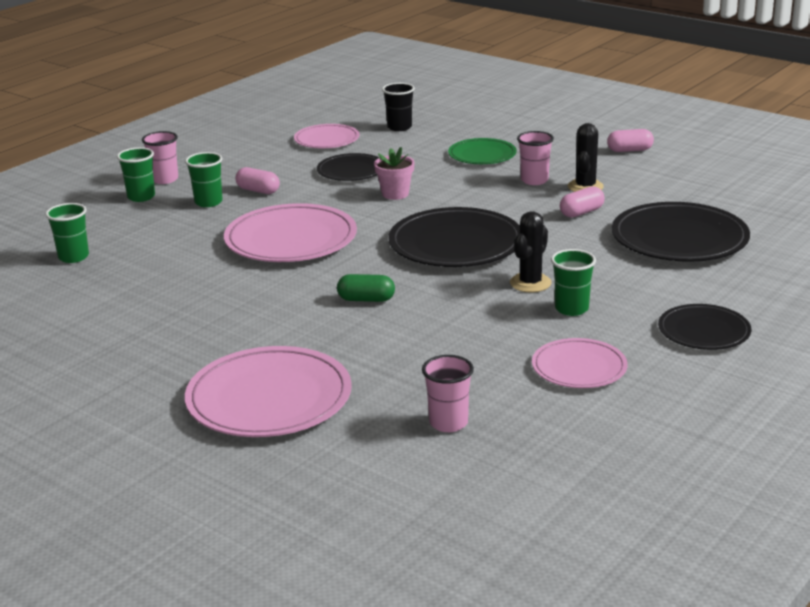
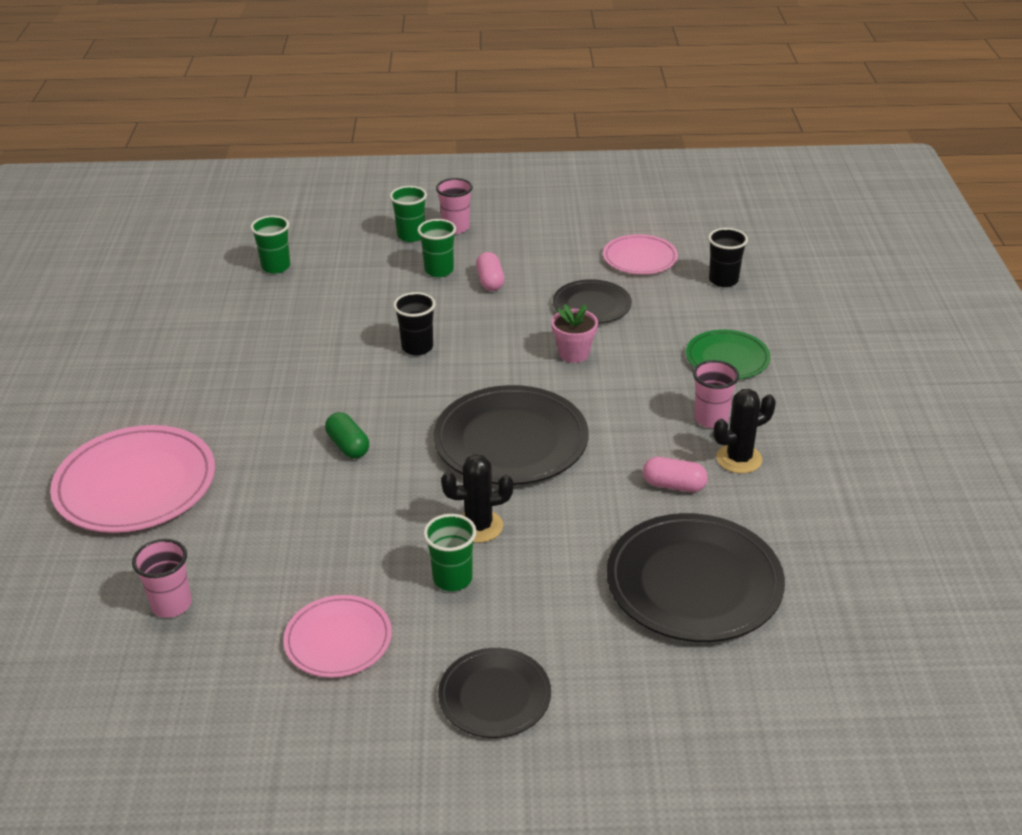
camera: 50 degrees right, 10 degrees up
(291, 239) = (417, 347): pink plate -> black cup
(629, 150) = (874, 446): pink capsule -> none

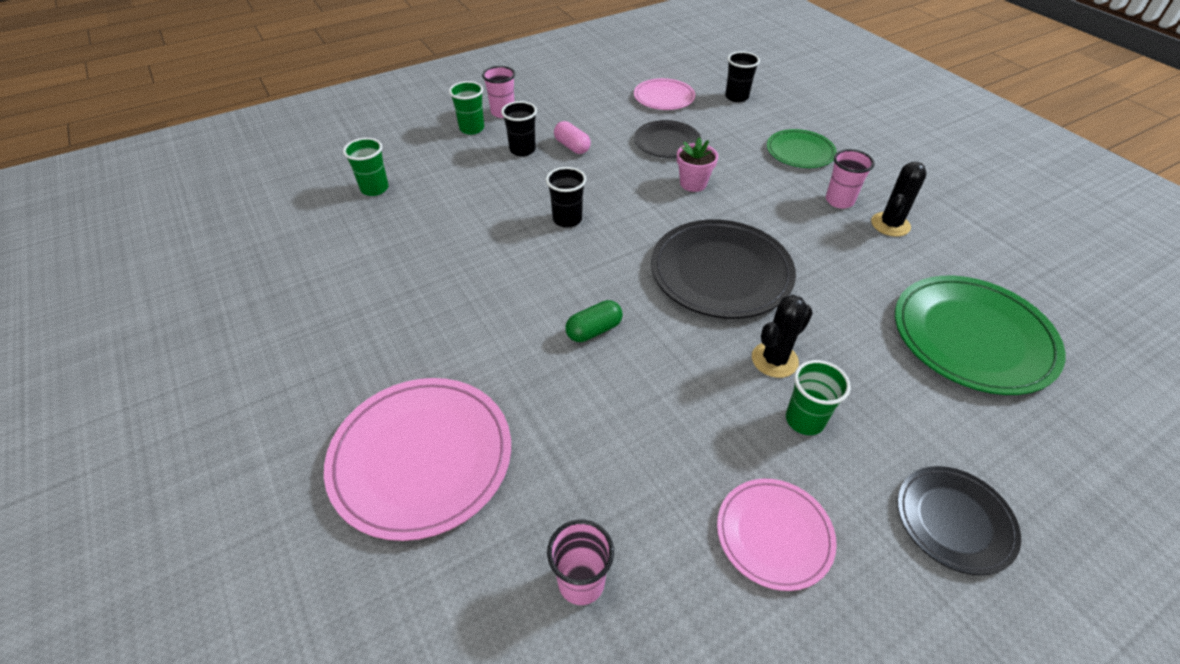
camera: 30 degrees left, 10 degrees up
(348, 446) = (594, 330): green capsule -> green capsule turned 60 degrees counterclockwise
(439, 270) = (522, 150): green cup -> black cup
(674, 485) = (872, 262): pink capsule -> none
(694, 582) = (972, 337): black plate -> green plate

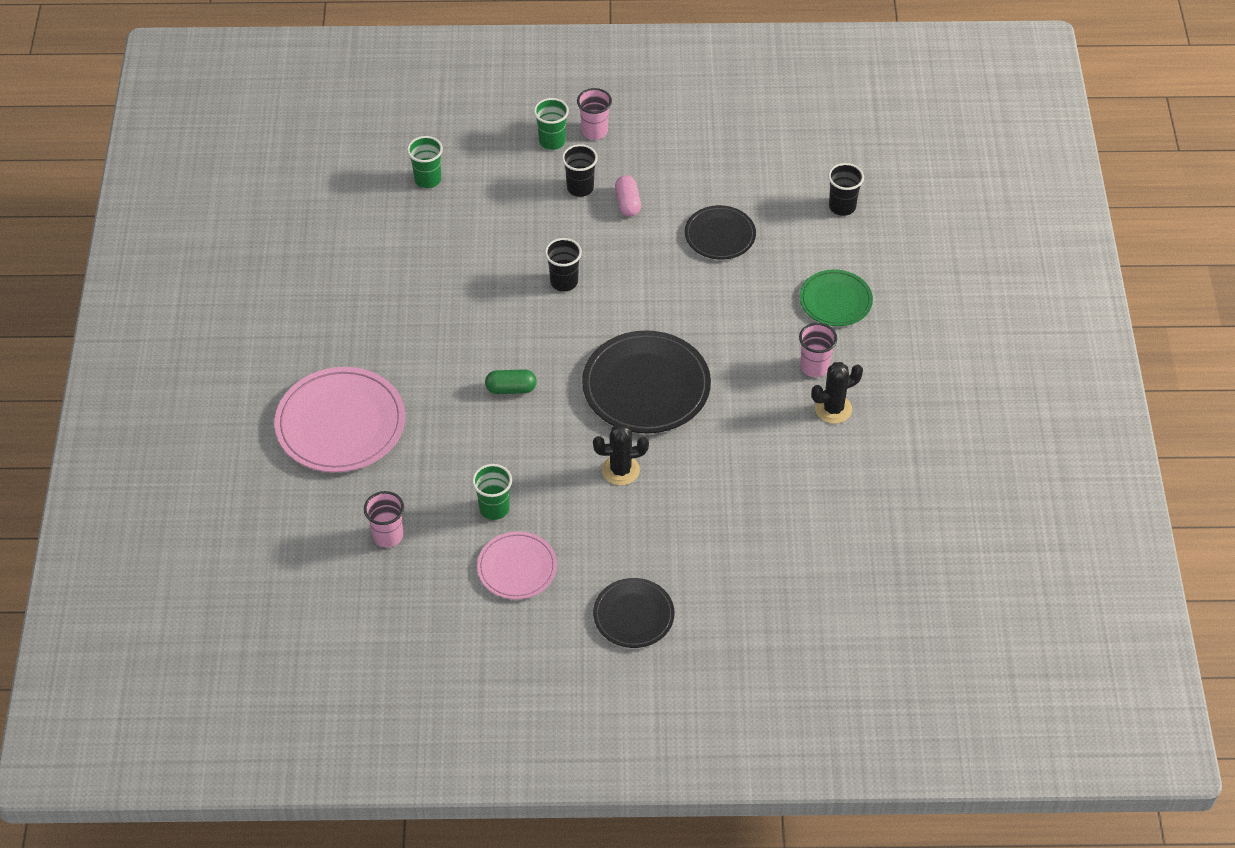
camera: 30 degrees right, 5 degrees up
(664, 97) = (767, 176): pink plate -> none
(693, 183) = (701, 292): pink flower pot -> none
(804, 420) = (601, 517): green cup -> green cup (494, 508)
(972, 337) = (785, 524): green plate -> none

